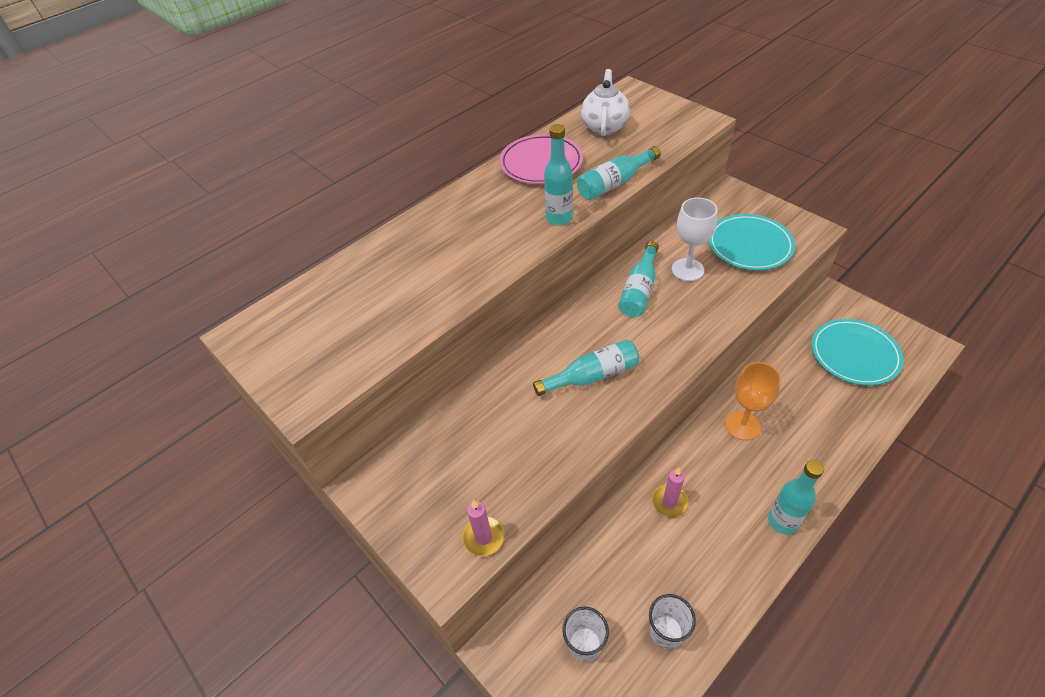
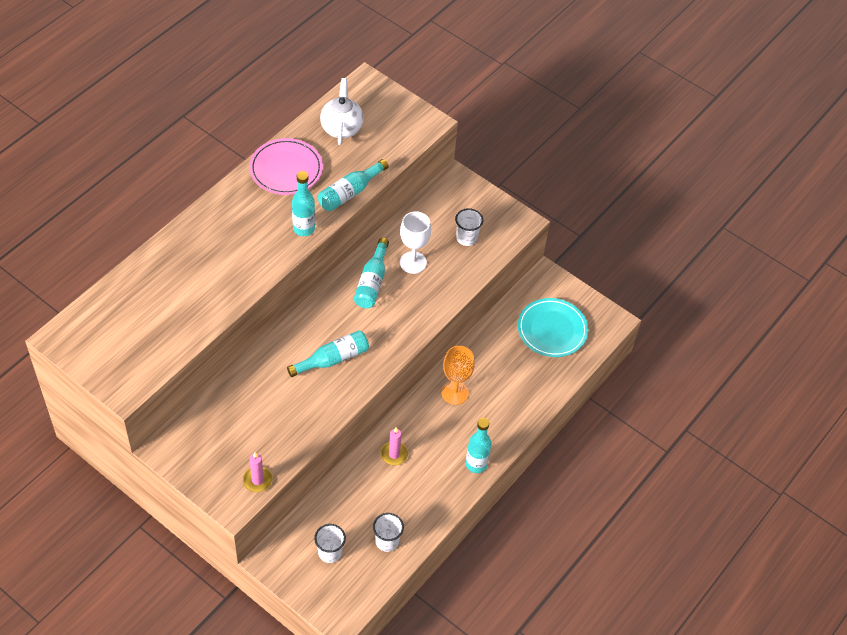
camera: 15 degrees left, 5 degrees up
(749, 245) = (467, 238): turquoise plate -> white cup

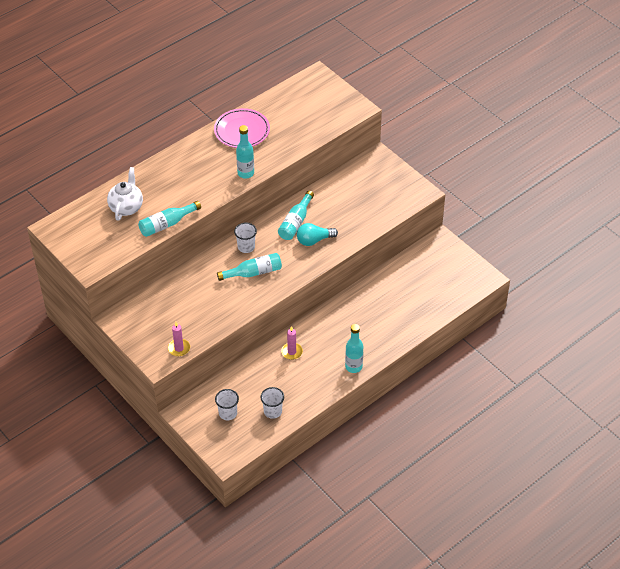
camera: 15 degrees right, 5 degrees down
(341, 128) = (290, 106): white teapot -> white teapot (126, 207)
(350, 192) = (286, 152): turquoise bottle -> turquoise bottle (167, 224)
(401, 304) = (314, 240): none -> turquoise light bulb
(413, 262) = (330, 212): white goblet -> none
(455, 393) = (349, 314): orange goblet -> none
(467, 238) = (376, 199): white cup -> white cup (246, 247)
(552, 330) = (436, 278): turquoise plate -> none

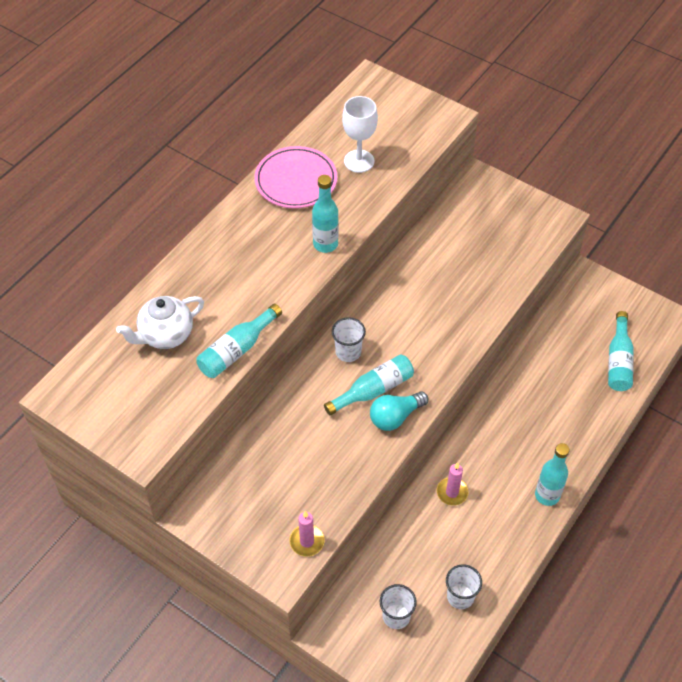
camera: 15 degrees left, 5 degrees up
(126, 207) = (165, 335): white teapot -> white teapot turned 120 degrees counterclockwise
(288, 126) = (359, 161): none -> white goblet
(295, 222) = (404, 299): turquoise bottle -> turquoise bottle (618, 361)
(314, 240) = (440, 320): turquoise light bulb -> turquoise light bulb (395, 417)

